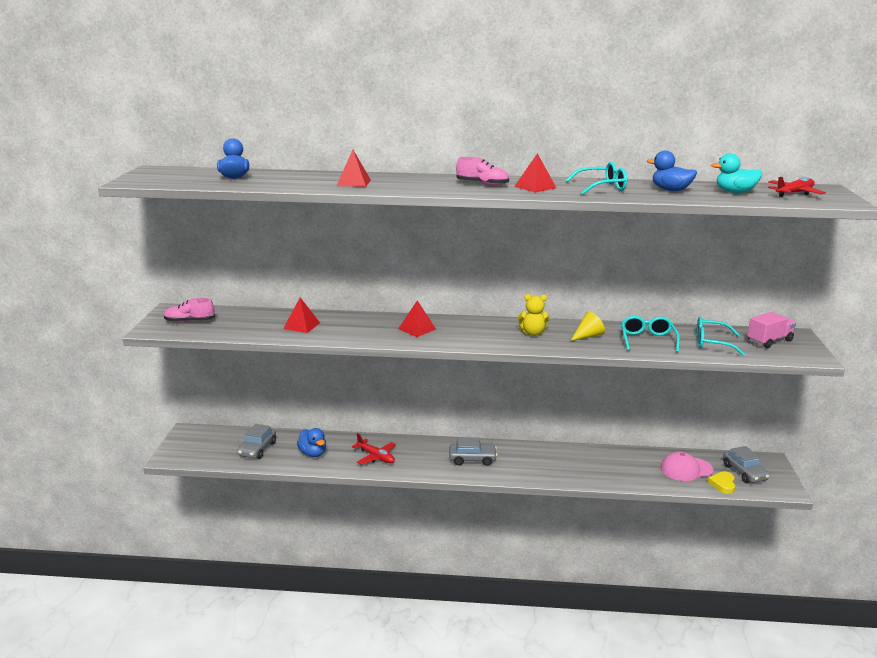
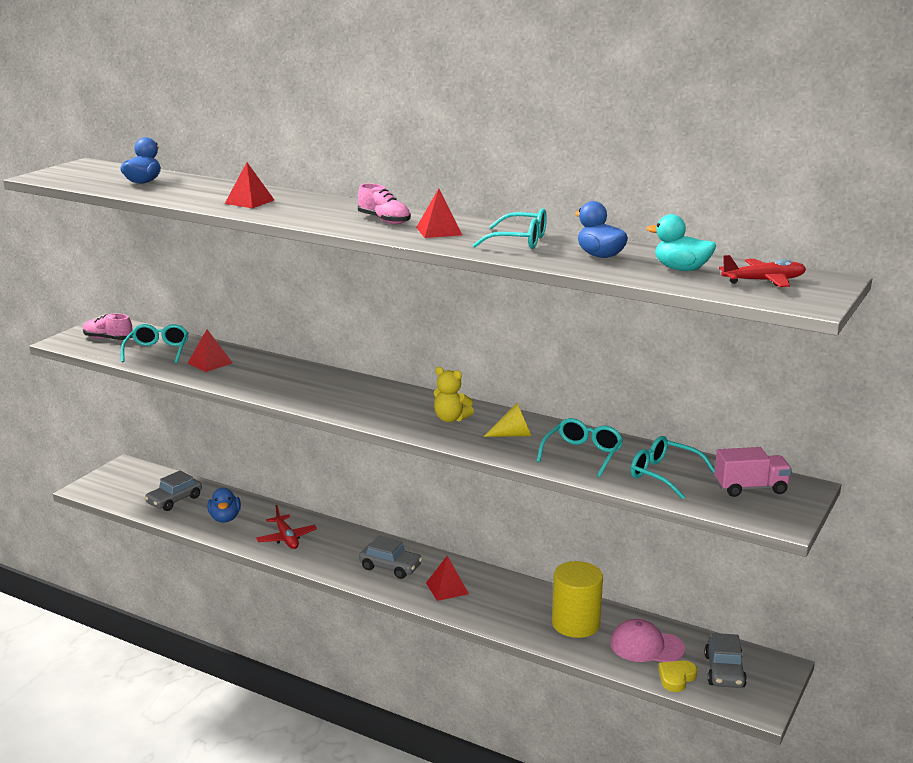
camera: 25 degrees right, 0 degrees up
(245, 324) = (157, 351): none -> turquoise glasses
(417, 329) = (325, 389): red pyramid -> red pyramid (447, 588)
(630, 466) = (575, 624): none -> yellow cylinder

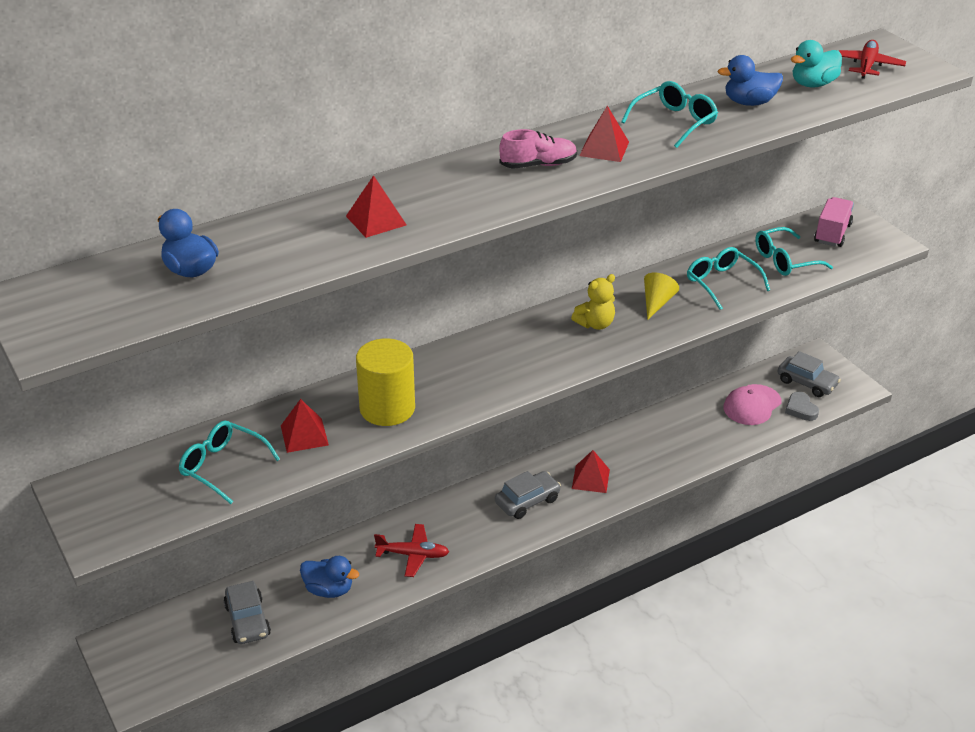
camera: 60 degrees left, 15 degrees up
(108, 339) = (134, 499): pink shoe -> none
(575, 624) = (697, 428): yellow cylinder -> yellow cylinder (387, 408)
(676, 678) = (800, 409): yellow heart -> grey heart

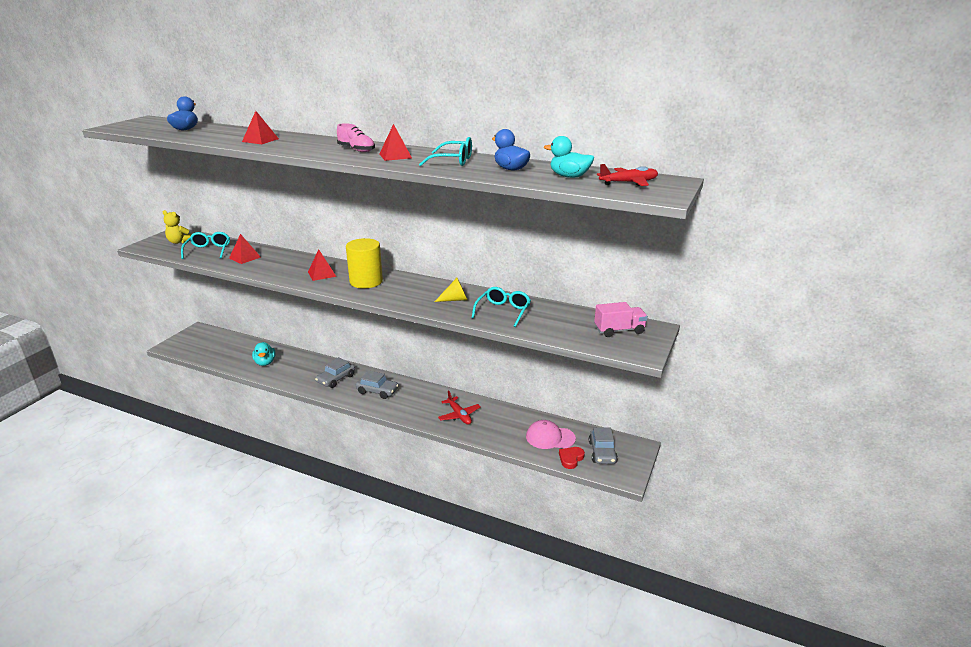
camera: 55 degrees right, 10 degrees down
(247, 620) = (231, 351): grey car -> grey car (336, 379)
(329, 589) = (265, 362): blue duck -> turquoise duck
(387, 408) = (281, 266): yellow cylinder -> yellow cylinder (366, 281)
(413, 555) = (307, 374): red plane -> red plane (459, 415)
(590, 479) = (416, 404): red pyramid -> red pyramid (322, 274)
(595, 324) = (412, 290): yellow teddy bear -> yellow teddy bear (179, 242)
(785, 260) = (560, 323): turquoise glasses -> none
(800, 409) = (571, 459): grey heart -> red heart

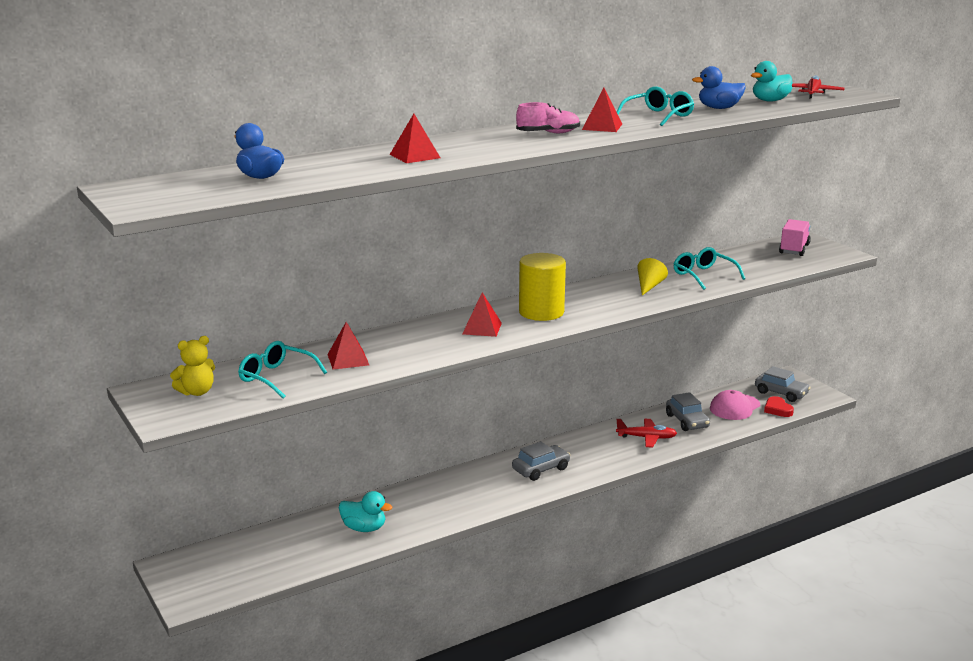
camera: 55 degrees left, 5 degrees down
(336, 379) = (478, 488): grey car -> grey car (687, 421)

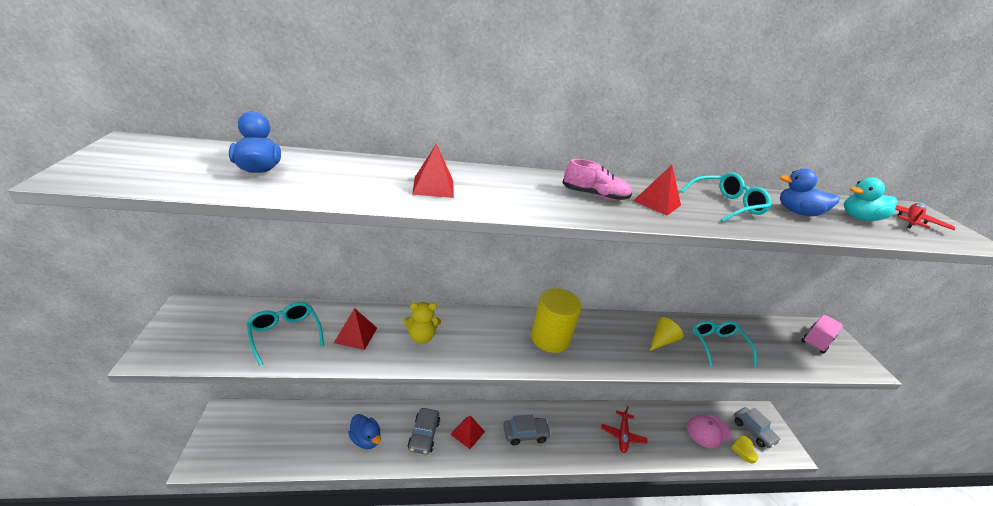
camera: 20 degrees right, 10 degrees up
(197, 392) = (215, 327): yellow teddy bear -> yellow teddy bear (421, 337)
(364, 528) = (366, 439): turquoise duck -> blue duck
(482, 328) = (488, 339): red pyramid -> red pyramid (467, 433)
(646, 438) = (622, 435): red plane -> red plane turned 75 degrees clockwise
(687, 421) = (662, 430): grey car -> grey car (424, 435)
(777, 409) = (743, 450): red heart -> yellow heart

